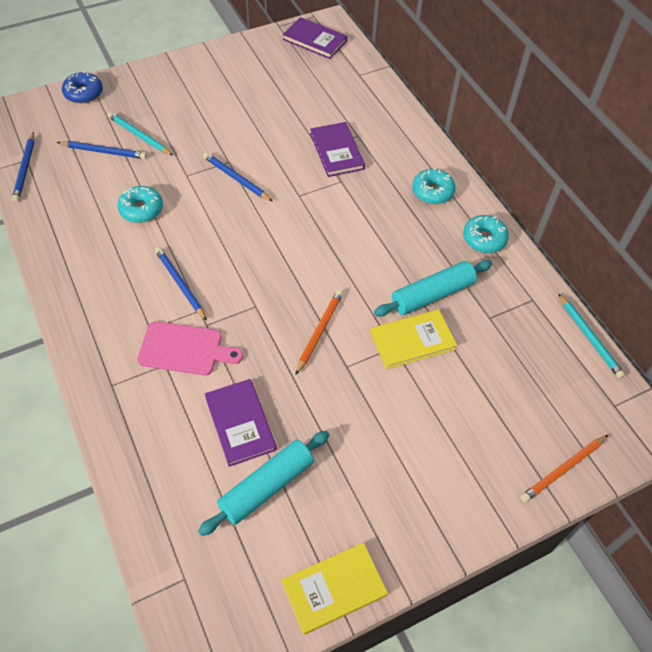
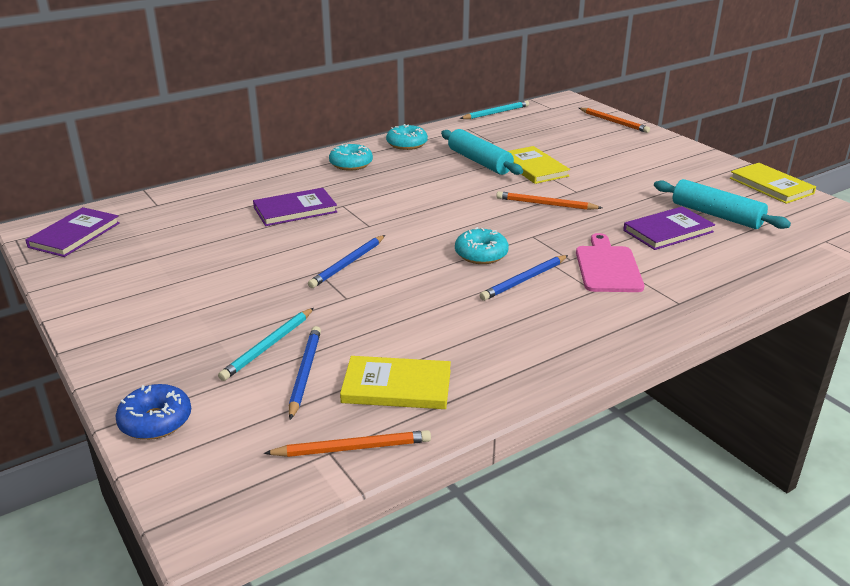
camera: 95 degrees left, 25 degrees down
(25, 169) = (352, 448): blue pencil -> orange pencil
(72, 192) = (397, 386): none -> yellow book
(141, 209) = (415, 322): turquoise donut -> turquoise donut (481, 254)

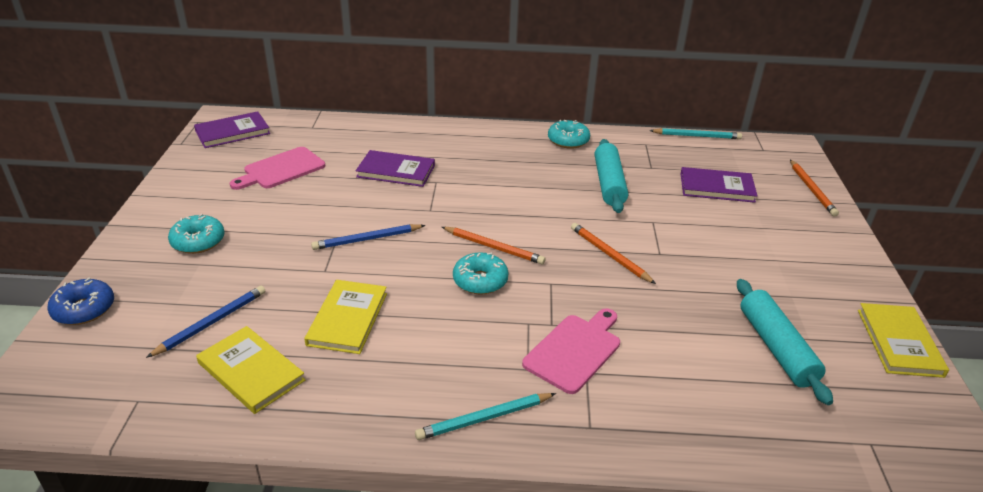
camera: 35 degrees right, 5 degrees up
(180, 245) = (281, 169): none -> pink cutting board
(268, 346) = (221, 286): turquoise pencil -> turquoise pencil (484, 418)
(351, 164) = (495, 144): turquoise donut -> turquoise donut (198, 241)
(352, 448) = (154, 407): orange pencil -> orange pencil (493, 247)
(524, 280) = (481, 325): blue pencil -> none
(533, 168) = (652, 210): yellow book -> yellow book (347, 319)
(668, 231) = (693, 341): purple book -> purple book (716, 187)

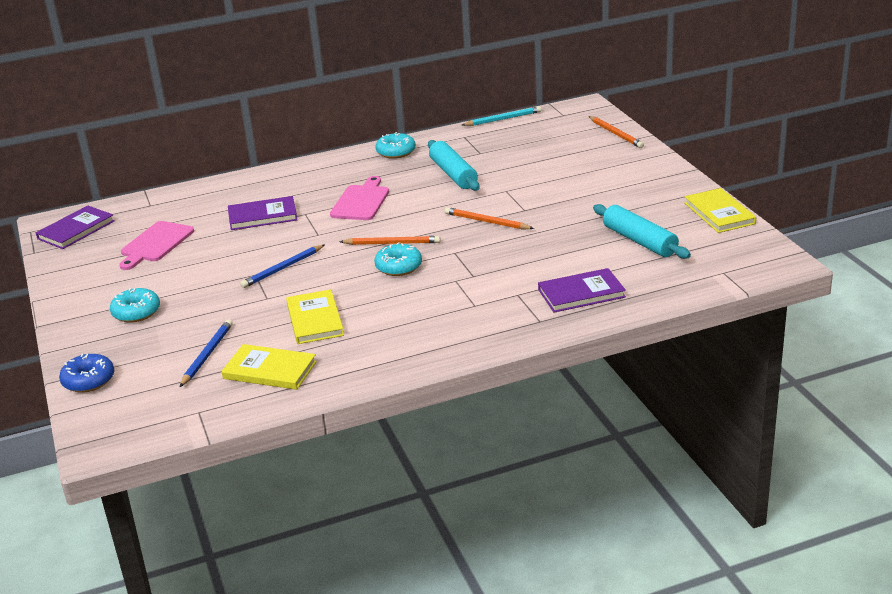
camera: 20 degrees left, 5 degrees down
(484, 418) = (465, 339): turquoise pencil -> none
(575, 350) = (501, 285): pink cutting board -> pink cutting board (361, 201)
(716, 187) = (541, 153): purple book -> purple book (581, 293)

